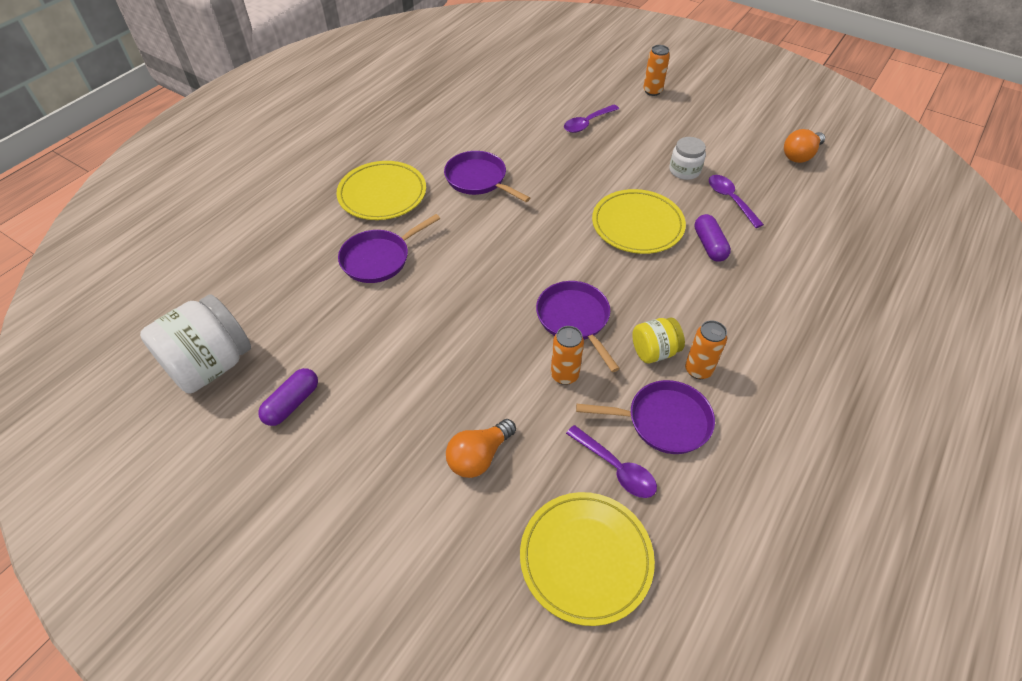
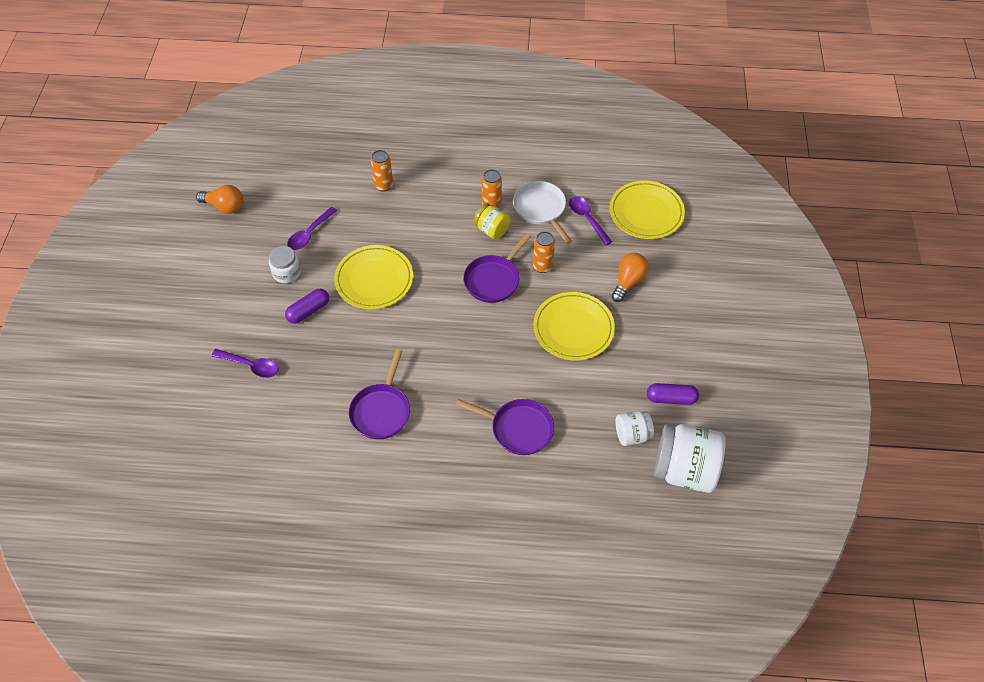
camera: 120 degrees left, 5 degrees up
(288, 342) = (632, 435): none -> white jar
(382, 194) = (444, 474): yellow plate -> yellow plate (573, 328)
(479, 456) = (628, 282): orange light bulb -> orange light bulb turned 75 degrees counterclockwise
(616, 468) = (587, 219): purple spoon -> purple spoon turned 45 degrees counterclockwise
(652, 91) = (168, 335): orange can -> orange can (384, 185)
(663, 421) = (541, 209): purple pan -> white pan
(709, 245) = (371, 231): purple capsule -> purple capsule (308, 311)

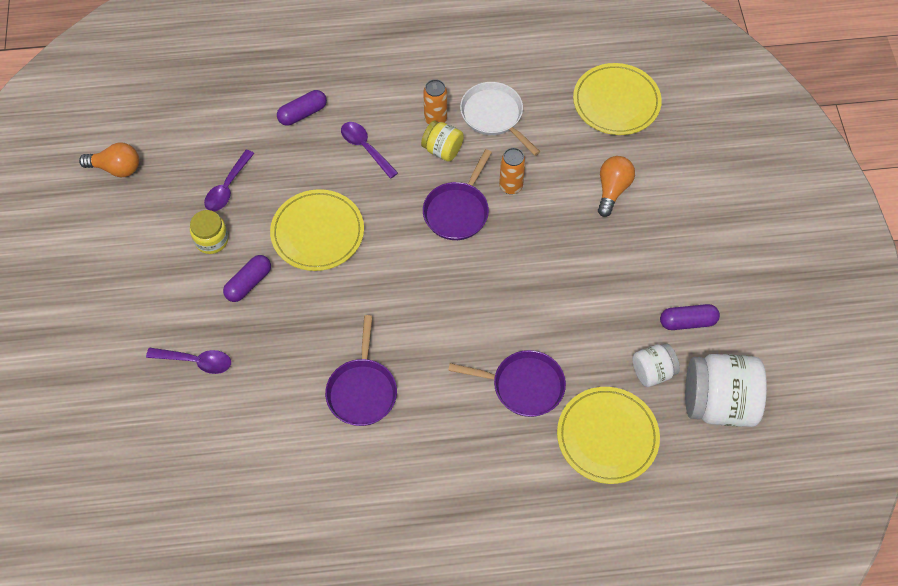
camera: 10 degrees left, 5 degrees up
(286, 272) = (211, 240): white jar -> yellow jar
(384, 185) = (302, 113): orange can -> purple capsule
(573, 328) = (561, 256): yellow plate -> yellow plate (607, 437)
(587, 219) = (550, 120): purple spoon -> purple spoon (365, 148)

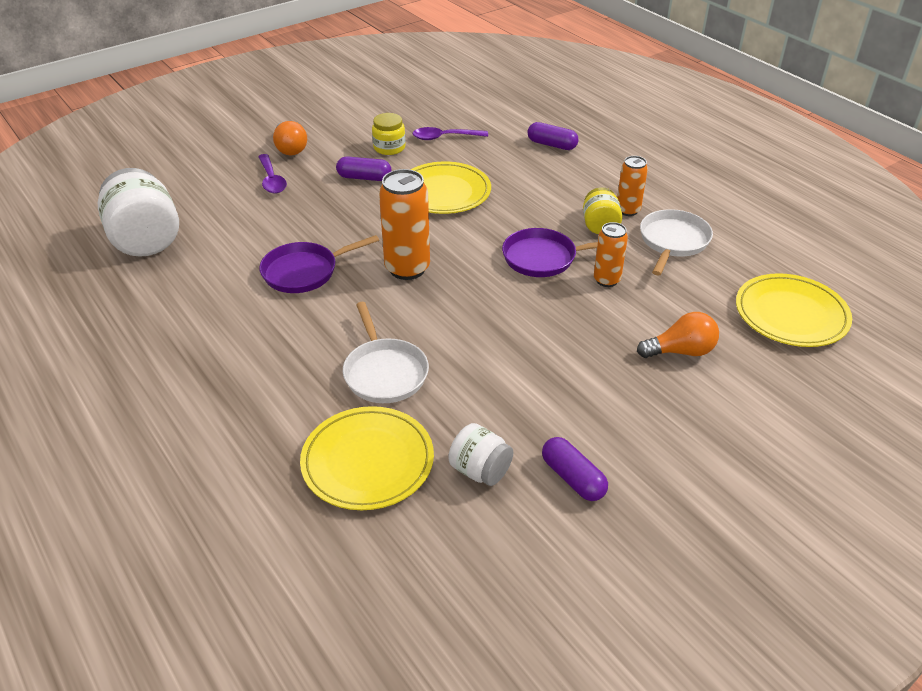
camera: 60 degrees right, 20 degrees down
(116, 168) = (413, 90): orange light bulb -> orange light bulb (290, 148)
(365, 148) = (554, 185): purple spoon -> none
(408, 312) = (407, 268): none -> orange can
(523, 386) = (384, 372): purple pan -> white pan
(718, 403) = (485, 551): white jar -> white jar (145, 240)

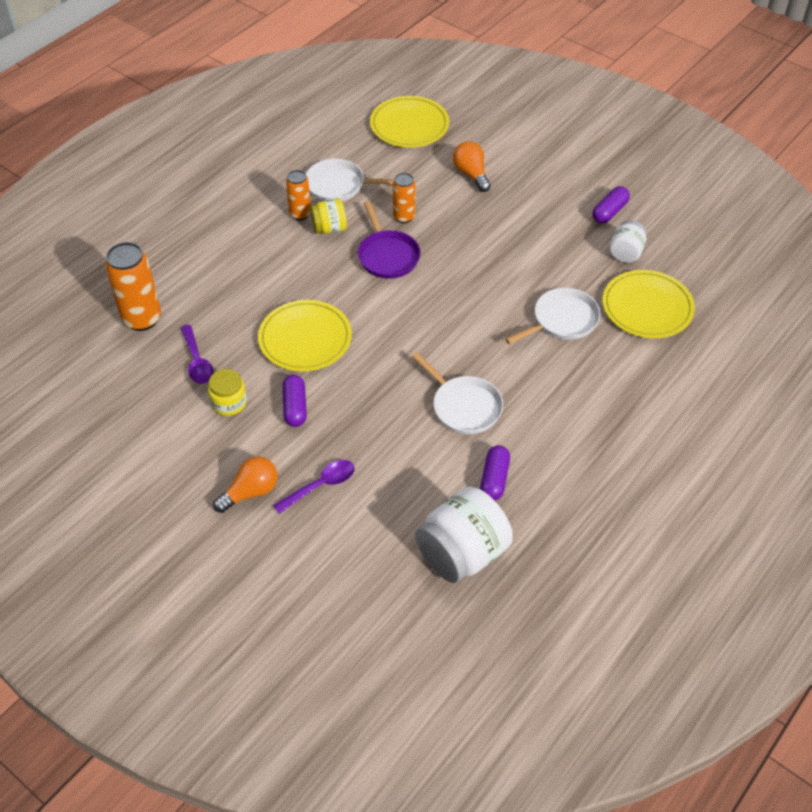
camera: 105 degrees left, 10 degrees up
(304, 271) = (464, 406): purple pan -> white pan
(407, 268) = (433, 337): orange can -> orange can (142, 319)
(552, 145) = (195, 276): purple capsule -> purple capsule (494, 479)

